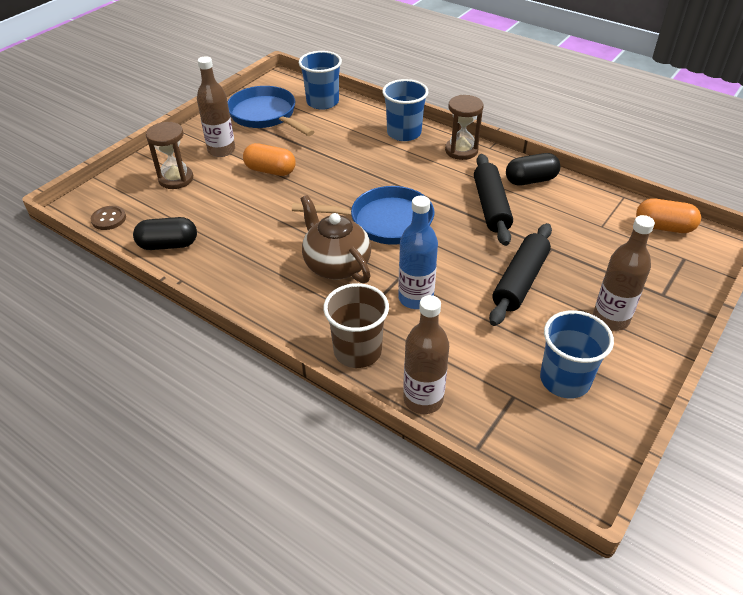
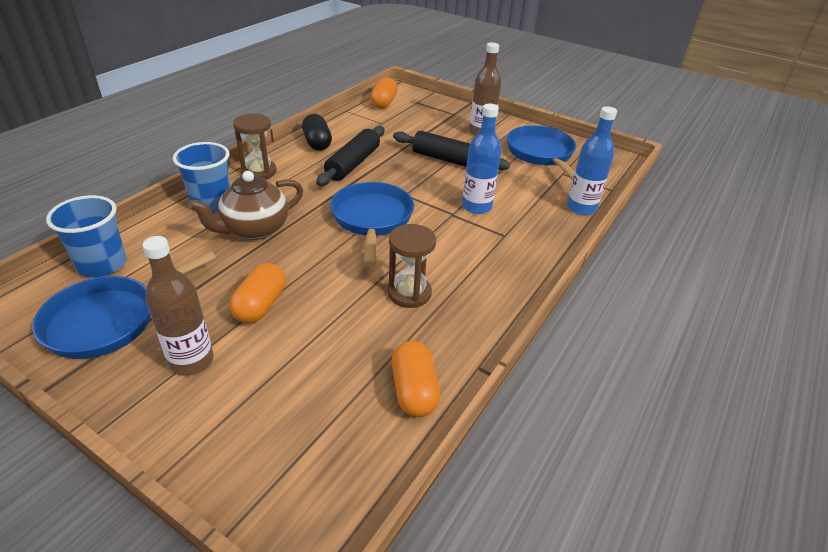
camera: 95 degrees left, 5 degrees down
(109, 219) = (353, 480): brown button -> none
(168, 245) = (414, 390): black capsule -> orange capsule
(176, 179) = (257, 407): brown hourglass -> brown hourglass (409, 293)
(336, 265) = (439, 249): brown teapot -> brown teapot (254, 229)
(357, 351) = (545, 237): brown cup -> none
(423, 399) = (581, 208): brown bottle -> blue bottle
(491, 206) = (353, 164): black rolling pin -> black rolling pin turned 60 degrees counterclockwise
(564, 380) = (541, 154): blue cup -> blue pan

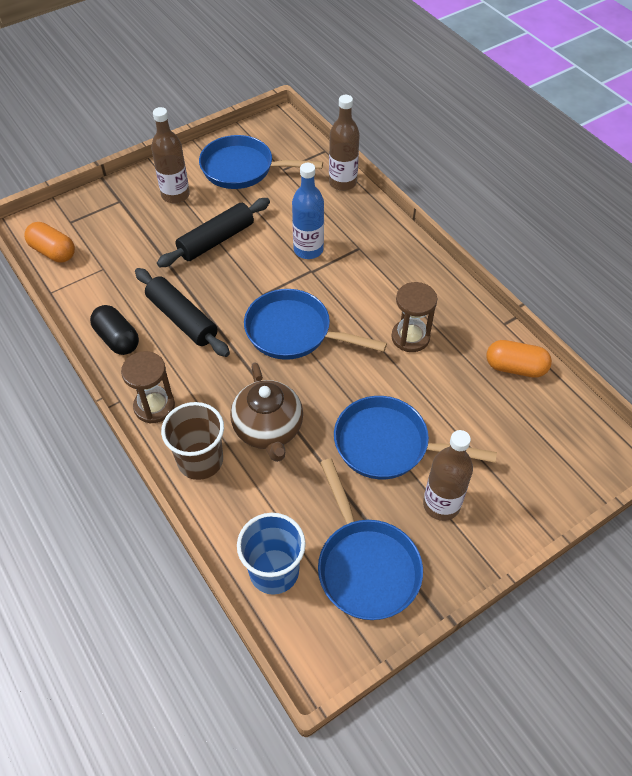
camera: 65 degrees left, 15 degrees up
(211, 203) = (200, 460): blue cup -> brown cup
(260, 305) = (388, 444): orange capsule -> blue pan
(317, 143) = (117, 339): black capsule -> black capsule turned 45 degrees clockwise
(581, 208) = (342, 182): blue bottle -> brown bottle

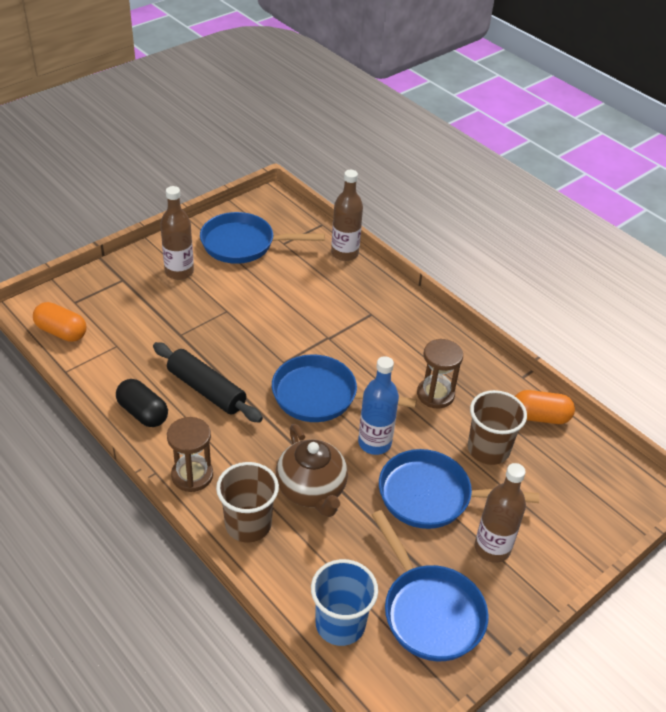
camera: 10 degrees left, 10 degrees down
(216, 240) = (228, 313): black rolling pin -> none
(308, 250) = (322, 318): blue bottle -> blue bottle (374, 443)
(455, 399) = (488, 449): none -> brown cup

